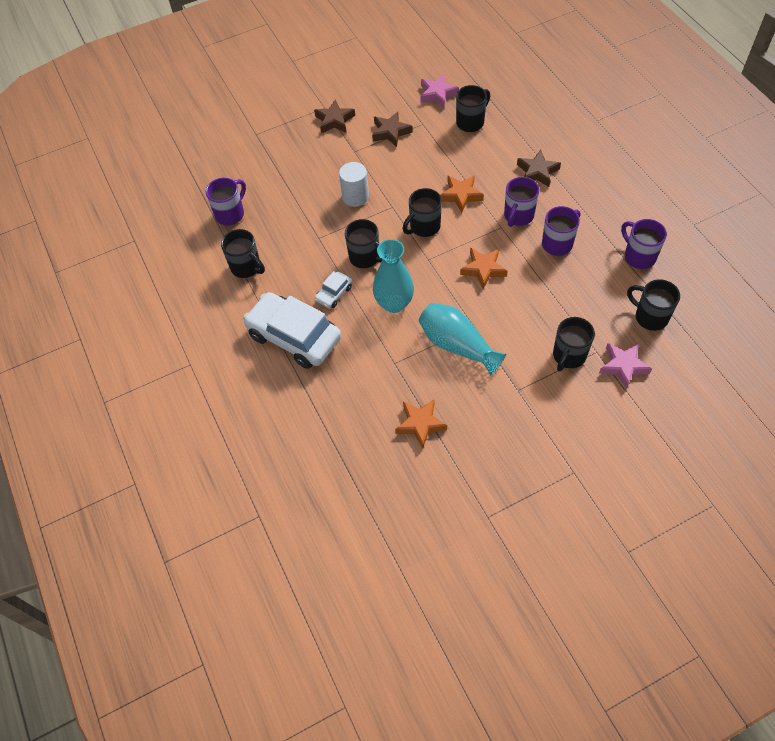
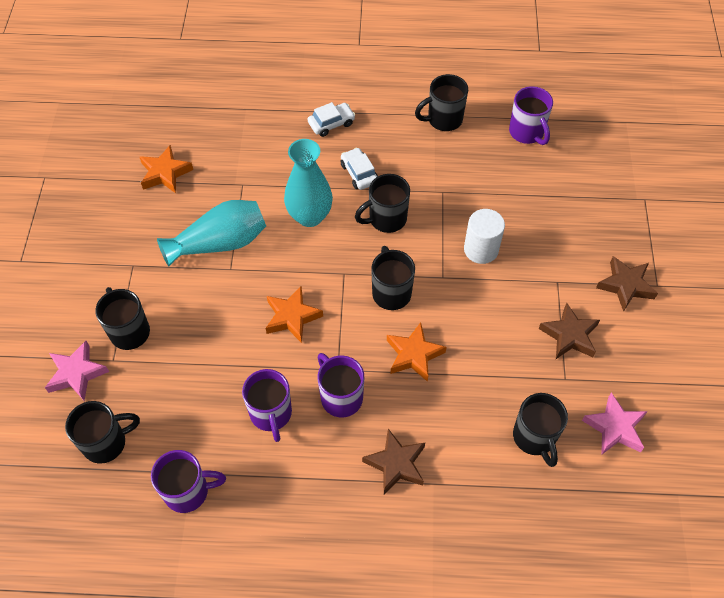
camera: 115 degrees right, 0 degrees up
(294, 337) = (331, 123): white car -> white car, size x0.45

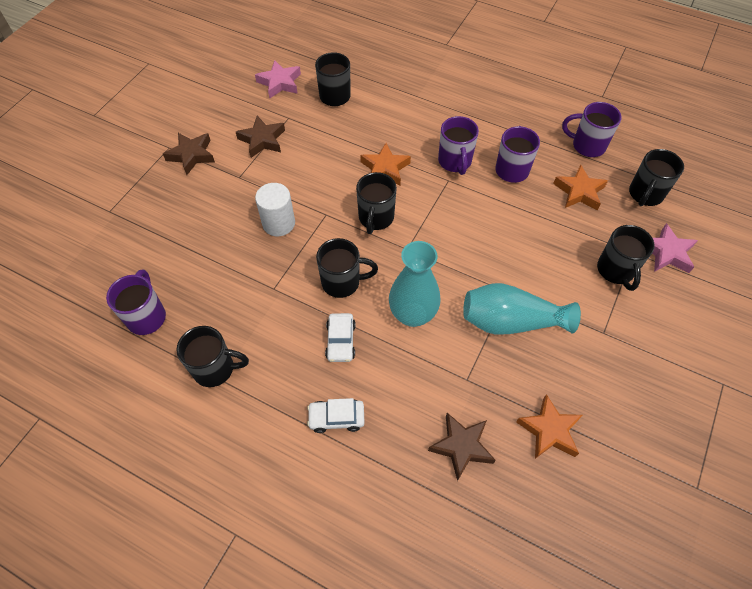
camera: 155 degrees left, 0 degrees up
(106, 443) = (645, 194): black mug -> black mug turned 60 degrees counterclockwise
(292, 317) = (468, 230): orange star -> orange star (579, 192)
(396, 464) = (436, 113): brown star -> brown star (461, 447)

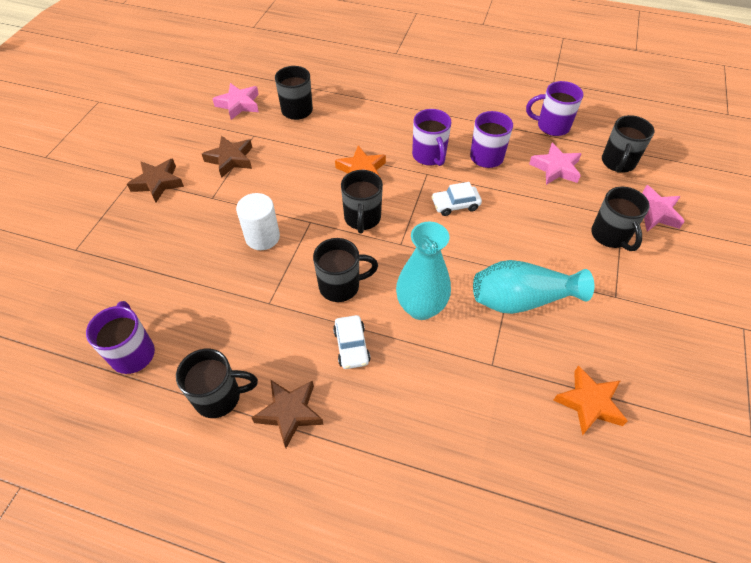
camera: 10 degrees left, 5 degrees down
(336, 418) = (363, 428): white car -> white car (455, 205)
(461, 447) = (503, 436): brown star -> brown star (290, 413)
(579, 192) = (555, 168): orange star -> pink star

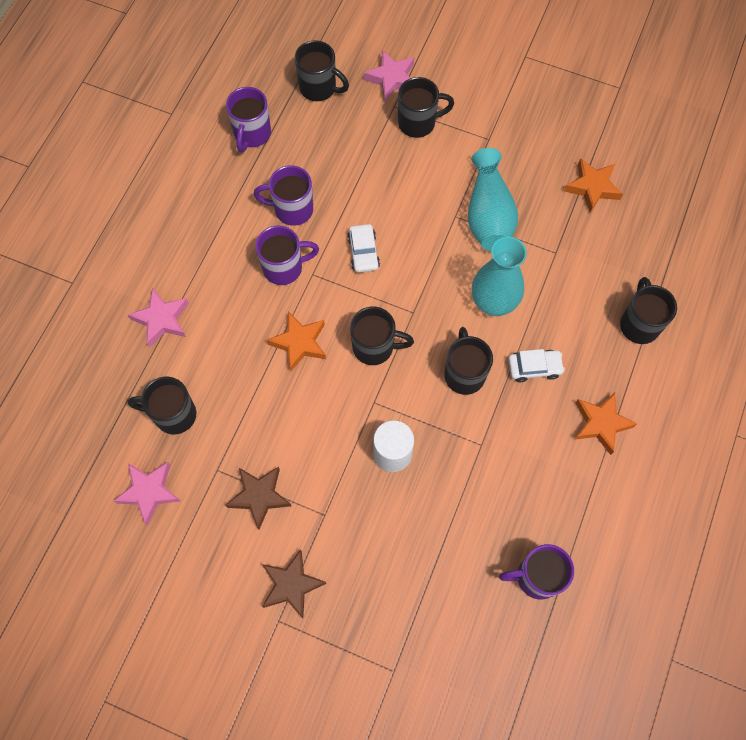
camera: 85 degrees left, 15 degrees up
(219, 397) = (585, 487): black mug -> black mug (639, 324)
(290, 413) = (601, 424): brown star -> orange star
(555, 168) = (320, 146): pink star -> pink star (162, 319)

